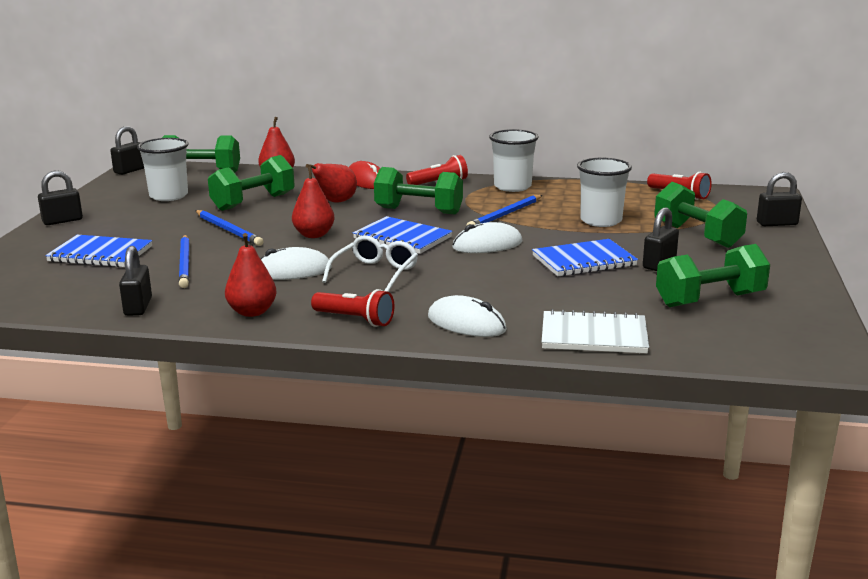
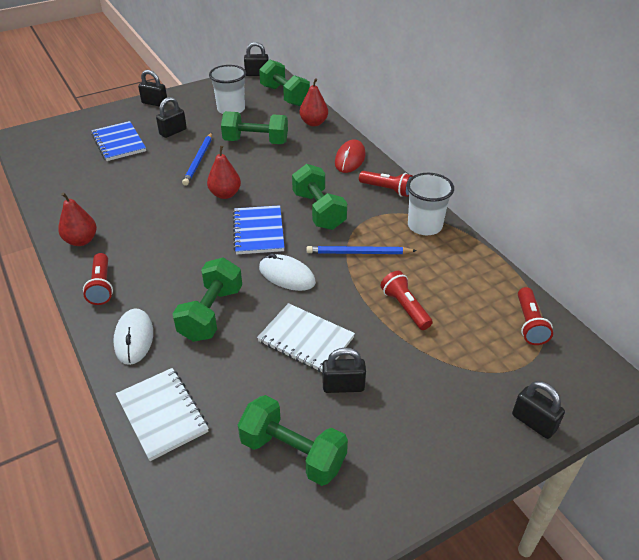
camera: 50 degrees right, 20 degrees up
(138, 307) = (56, 198): black padlock -> black padlock (173, 132)
(185, 263) = (131, 176): blue pencil -> none
(292, 271) = (157, 220): white mouse -> none
(335, 202) = (294, 169): red pear -> none
(375, 273) = (184, 254): white glasses -> none
(584, 261) = (306, 340): blue notebook -> white notebook
(601, 221) = (405, 307): white cup -> red flashlight
(697, 235) = (436, 380): green dumbbell -> green dumbbell (211, 313)

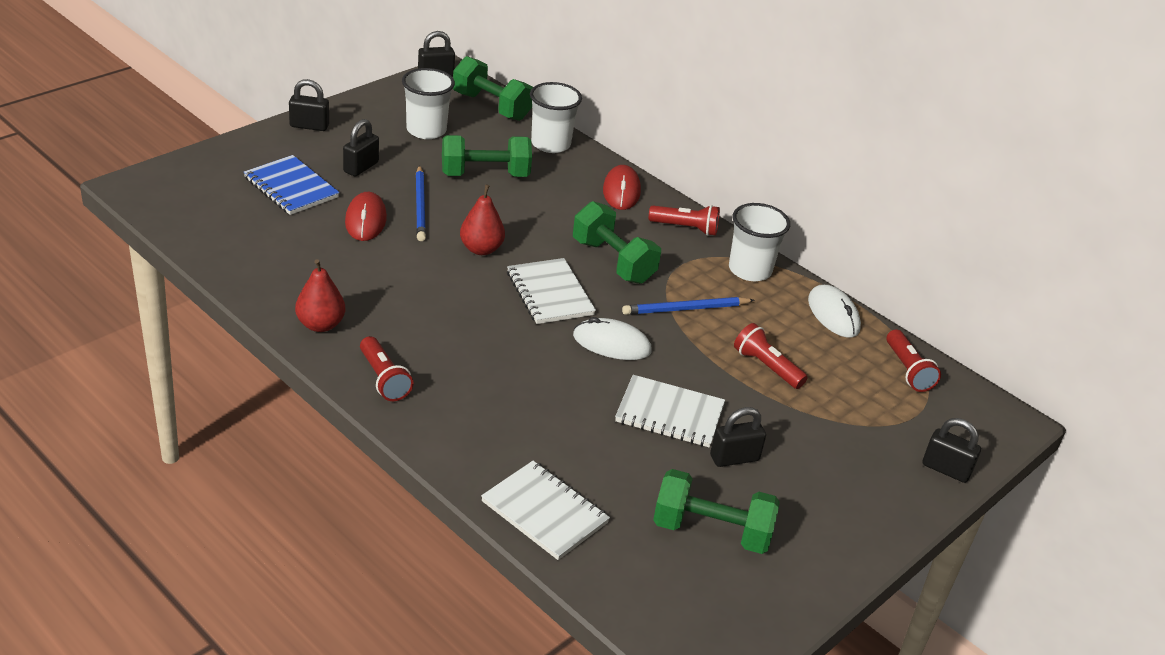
camera: 20 degrees left, 5 degrees down
(134, 338) = (462, 435): white mouse -> white mouse (833, 314)
(155, 168) = (366, 220): none -> red mouse
(211, 313) = (542, 397): green dumbbell -> none
(258, 231) = (549, 294): blue notebook -> white notebook
(313, 123) = (550, 144): red pear -> white cup

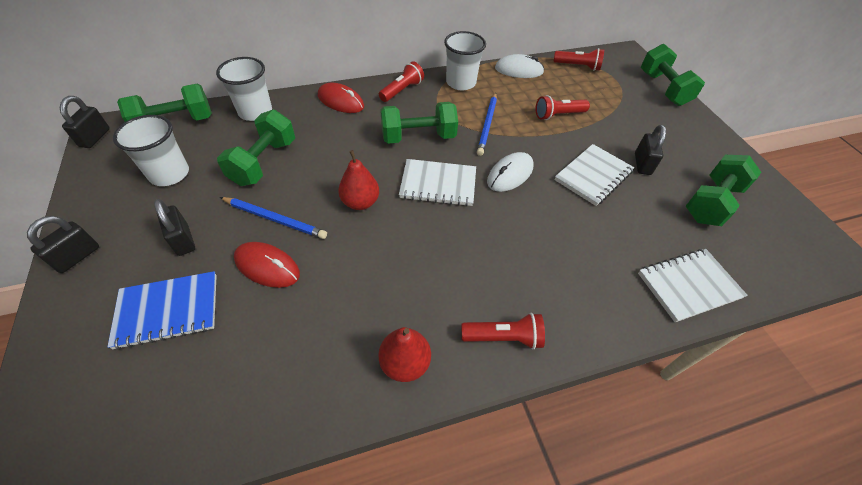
camera: 60 degrees left, 15 degrees up
(946, 469) = (663, 89): black padlock -> green dumbbell

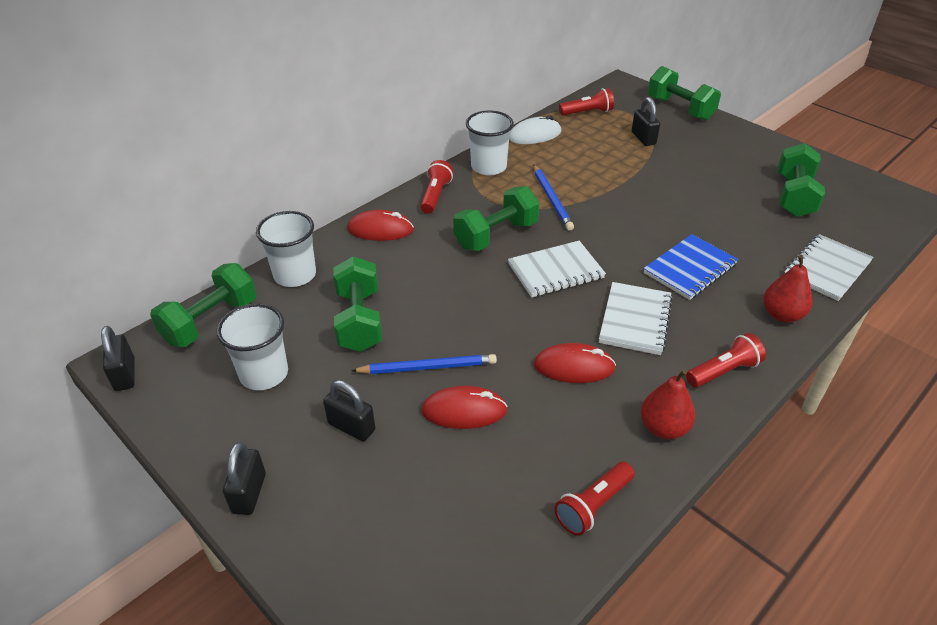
camera: 25 degrees left, 10 degrees down
(168, 311) = (405, 492): blue notebook -> blue notebook (690, 269)
(360, 202) = (497, 317): red pear -> red pear (782, 315)
(380, 271) = (574, 367): none -> red mouse
(510, 174) = (612, 237): white mouse -> none
(558, 115) = (609, 166): red flashlight -> red flashlight (593, 506)
(593, 176) = (684, 210): white notebook -> white notebook (635, 320)
(642, 164) = (716, 184): black padlock -> black padlock (643, 138)

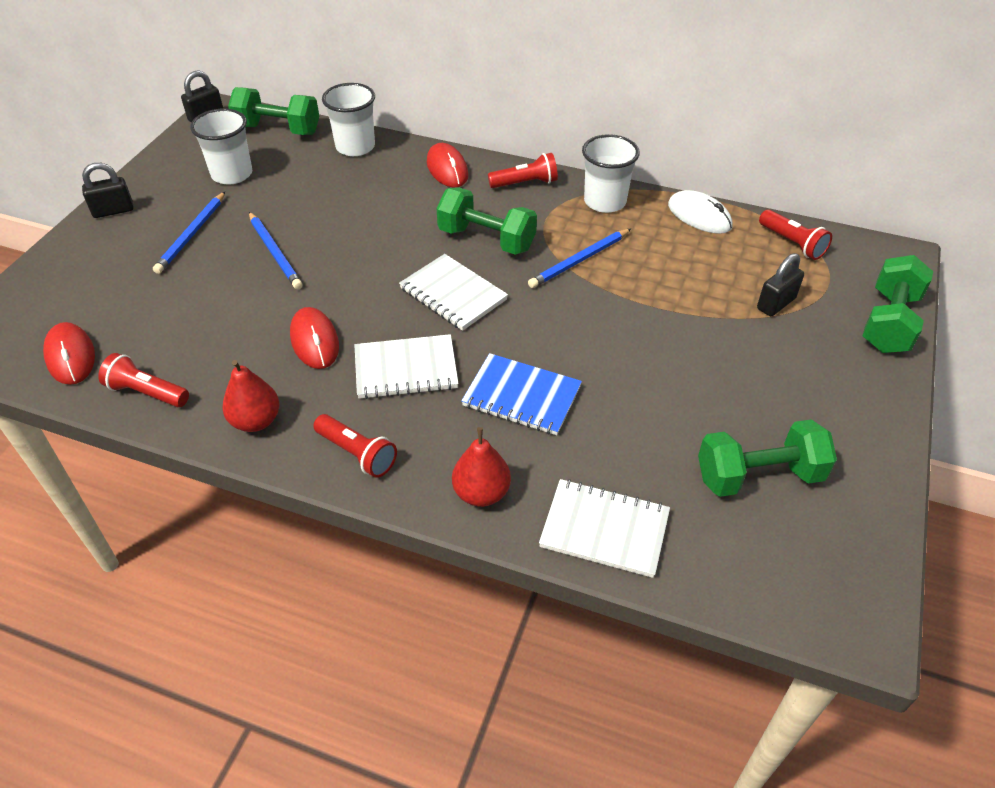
camera: 65 degrees right, 5 degrees up
(351, 427) = (192, 235): black padlock -> blue pencil
(359, 320) = (315, 198): green dumbbell -> none
(464, 411) = (231, 288): red mouse -> red mouse (71, 356)

